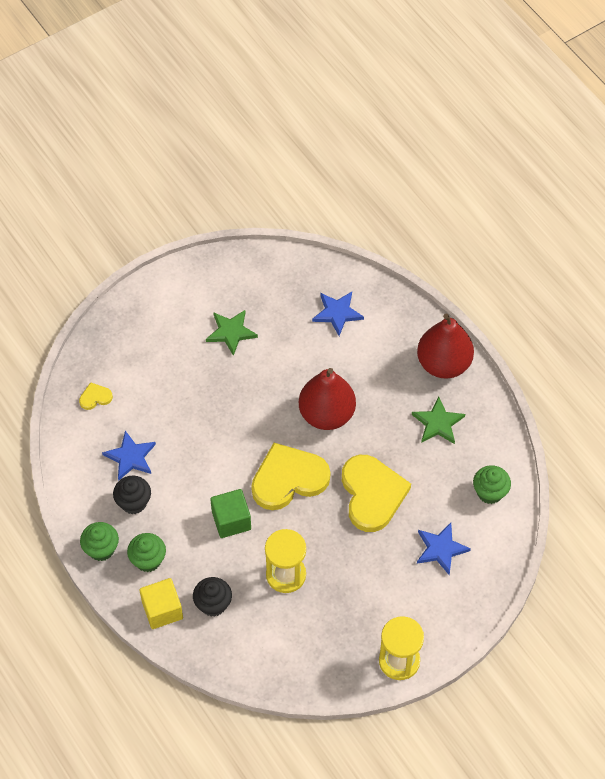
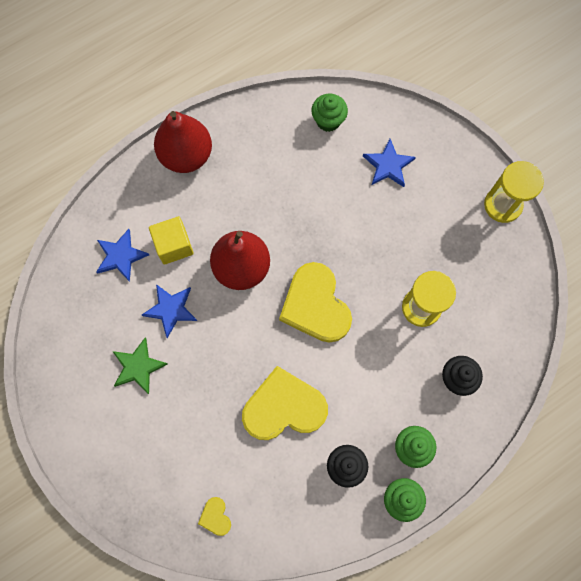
camera: 90 degrees left, 15 degrees up
(130, 457) = (291, 472): blue star -> blue star (171, 309)
(162, 610) = (466, 430): yellow cube -> yellow cube (174, 245)
(231, 520) = (363, 362): green cube -> none
(372, 494) = (331, 225): yellow heart -> yellow heart (284, 407)
(438, 423) = (253, 163): green star -> none

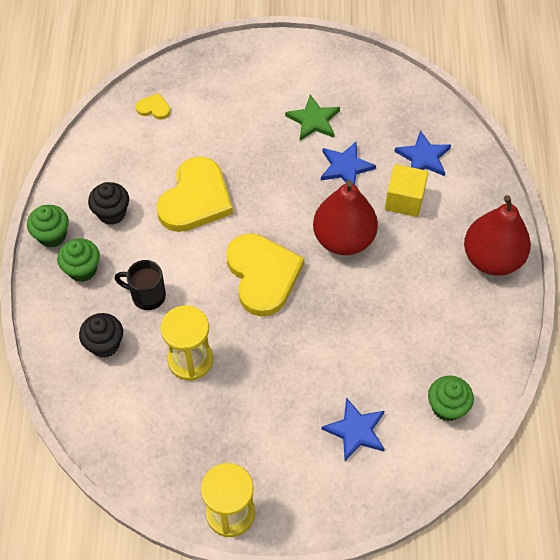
camera: 125 degrees right, 15 degrees down
(315, 305) = (262, 275): yellow heart -> yellow heart turned 60 degrees clockwise
(395, 378) = (147, 295): none -> black mug

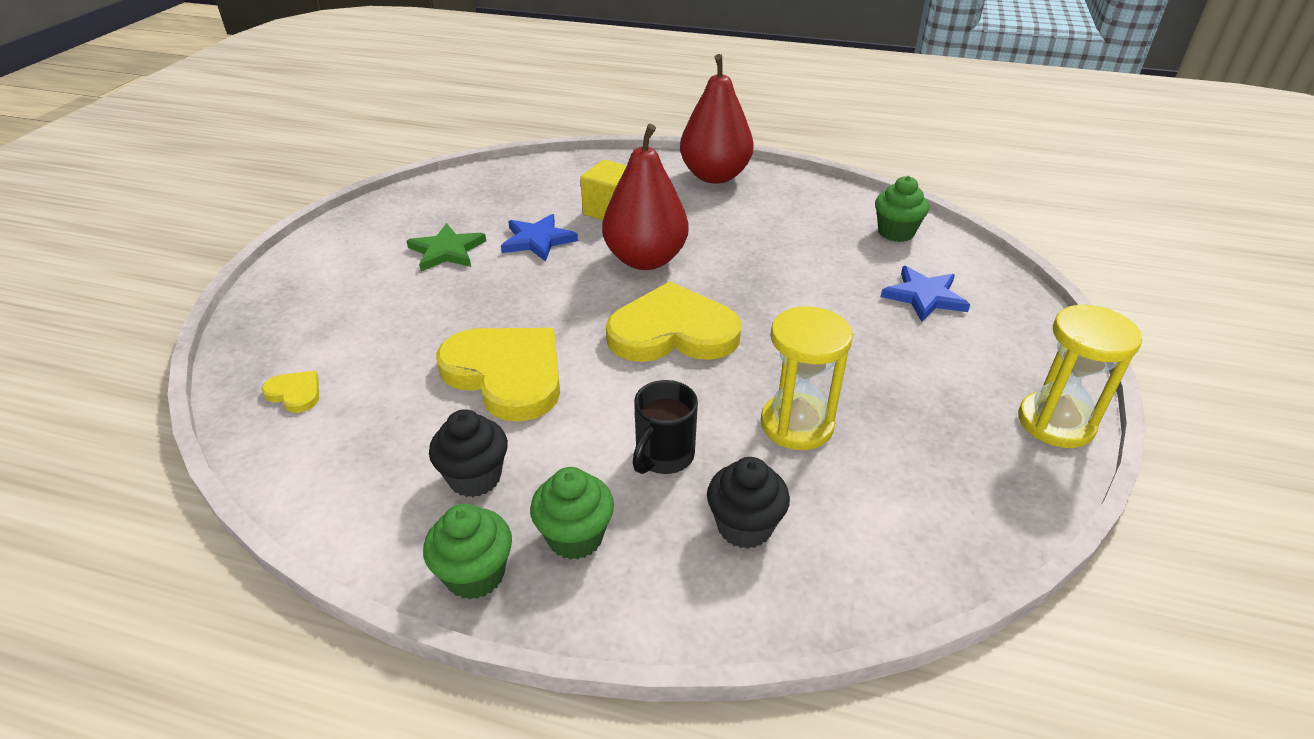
camera: 75 degrees left, 20 degrees down
(154, 108) = (295, 393): yellow heart -> yellow heart turned 90 degrees clockwise
(423, 157) = (559, 190): blue star -> none

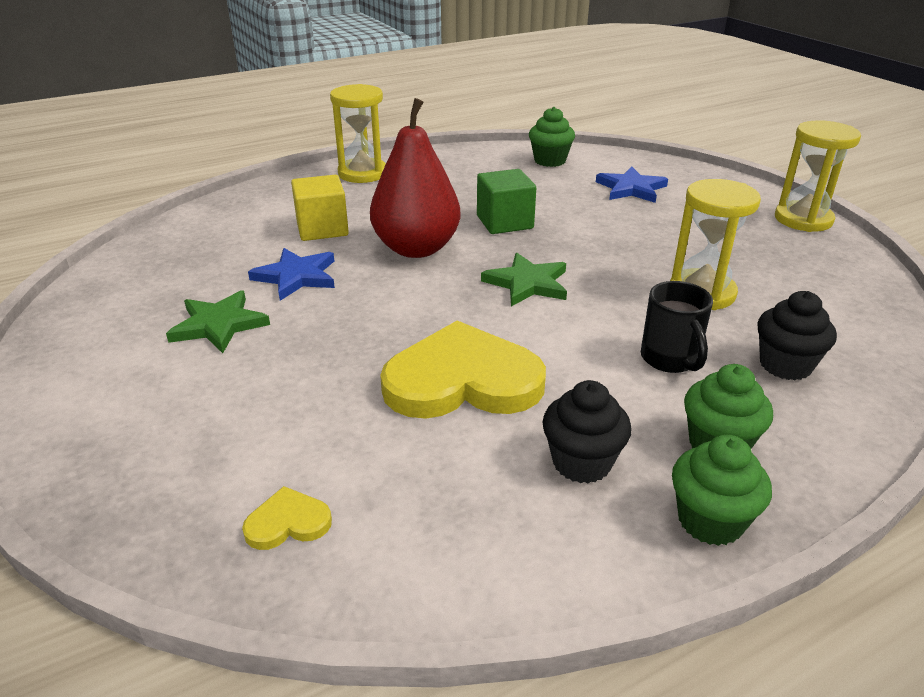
camera: 45 degrees left, 5 degrees down
(673, 332) = (527, 283): yellow heart -> green star
(715, 176) = (362, 173): red pear -> yellow hourglass
(748, 271) = (504, 222): none -> green cube

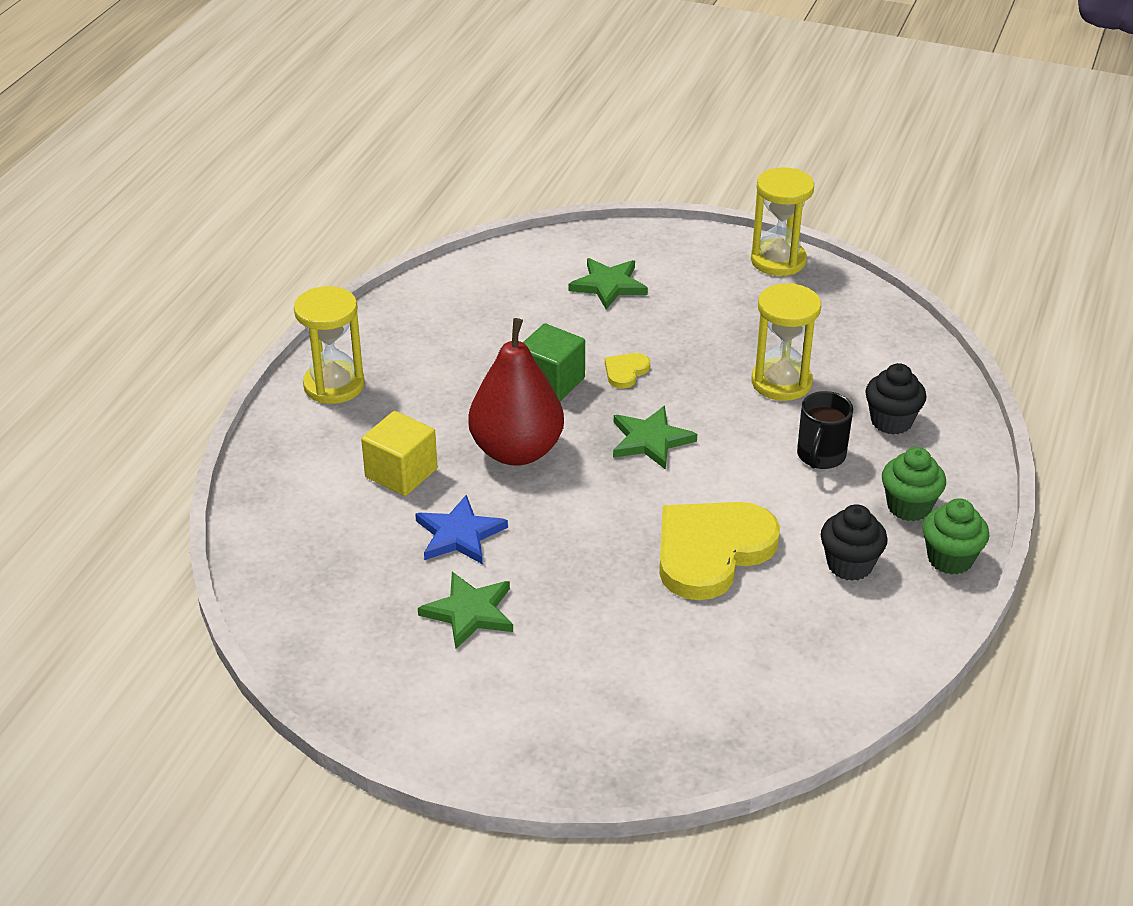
camera: 40 degrees left, 5 degrees up
(288, 522) = (737, 705): yellow heart -> yellow heart (625, 372)
(550, 161) = (493, 280): green cupcake -> none
(631, 188) = (608, 285): blue star -> green star
(670, 359) = (820, 456): black mug -> black mug turned 75 degrees clockwise

